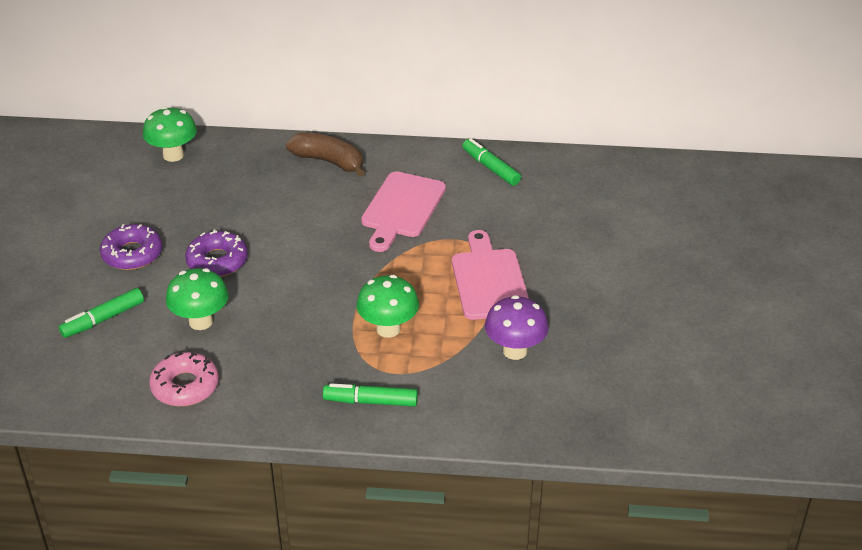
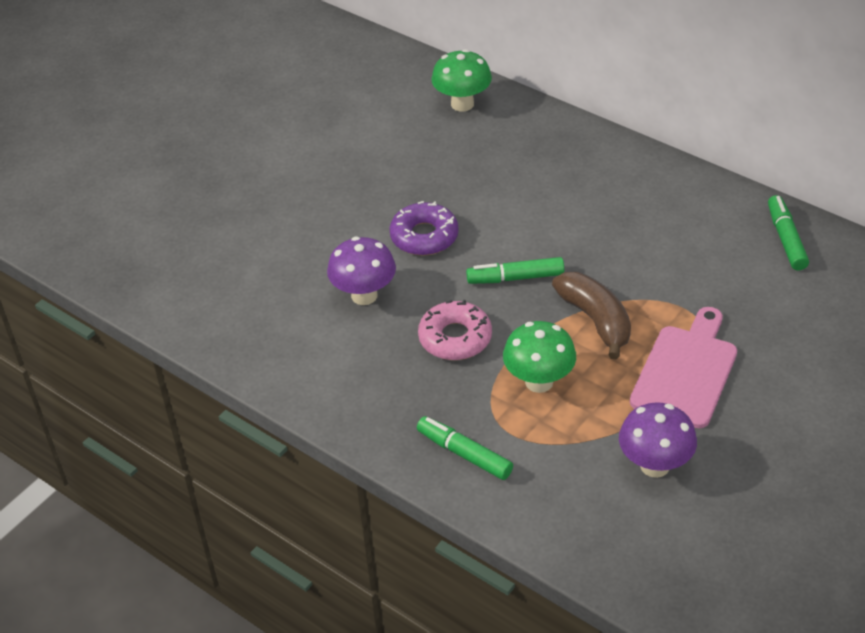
camera: 35 degrees right, 5 degrees up
(103, 319) = (279, 256): green marker -> green marker (515, 278)
(132, 254) = (351, 197): purple donut -> none
(185, 386) = (303, 357): pink donut -> pink donut (455, 338)
(201, 321) = (364, 295): green mushroom -> purple mushroom
(329, 161) = (613, 167): brown banana -> brown banana (595, 320)
(402, 208) = (651, 250): pink cutting board -> none

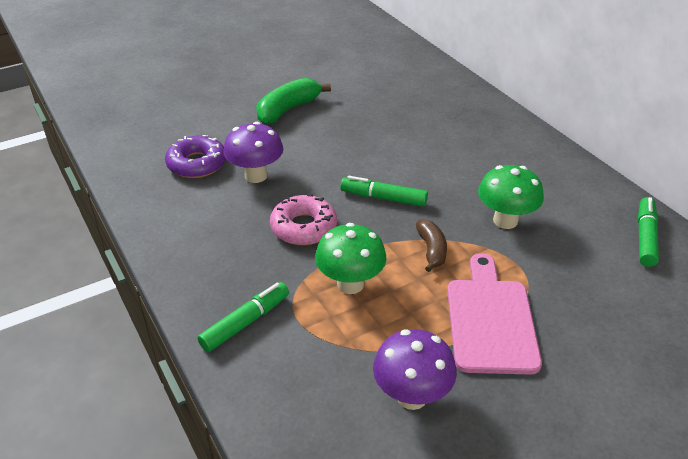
camera: 20 degrees right, 5 degrees down
(342, 200) = (288, 110): none -> green banana
(424, 236) = (331, 149): purple donut -> purple donut (197, 164)
(462, 104) = (420, 74): green mushroom -> green mushroom (505, 220)
(464, 454) = (245, 322): green marker -> green marker turned 75 degrees clockwise
(595, 320) = (431, 250): brown banana -> brown banana, size x0.62
(686, 372) = (490, 320): pink cutting board -> pink cutting board turned 45 degrees counterclockwise

